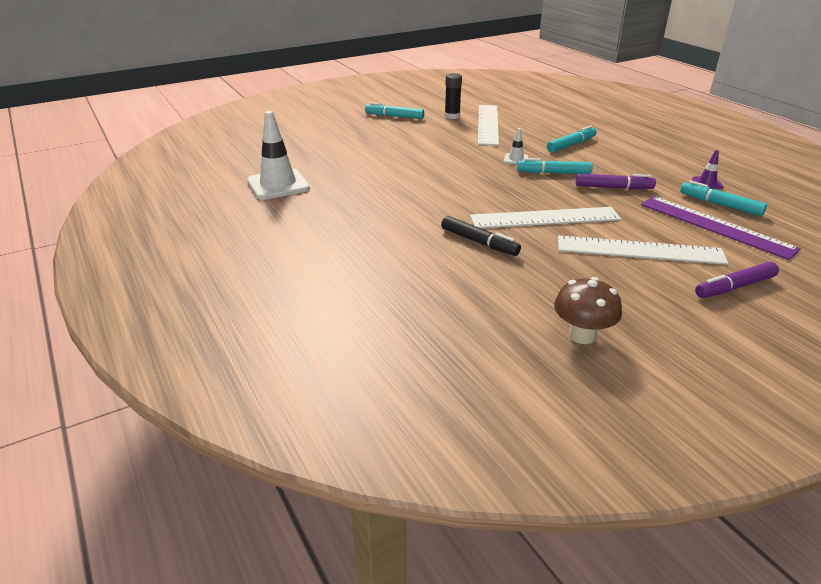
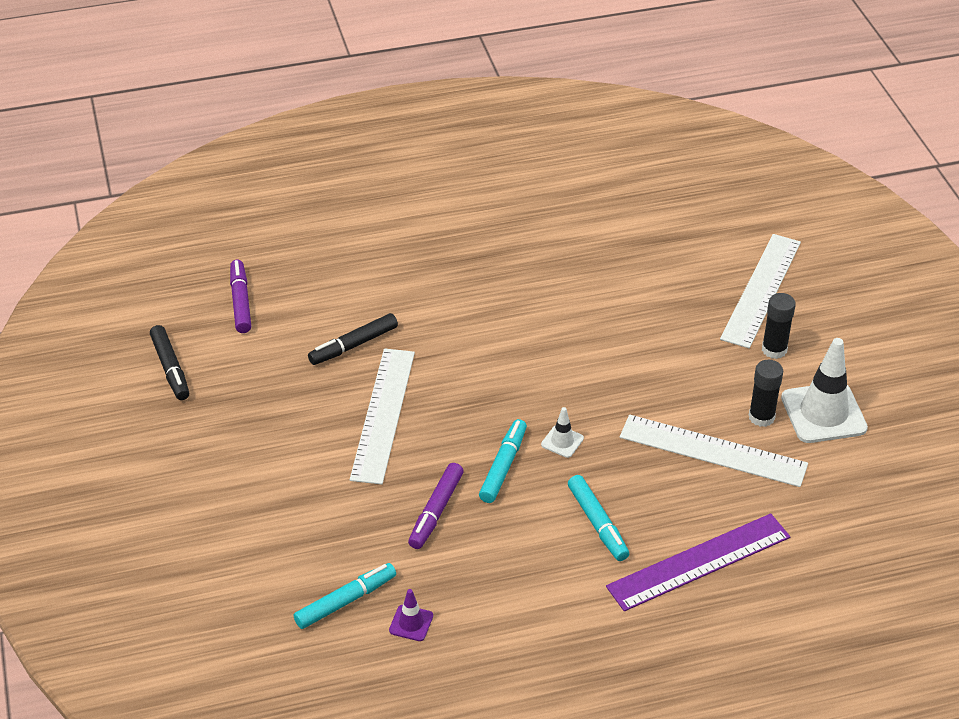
camera: 105 degrees right, 10 degrees up
(278, 185) = (555, 214): white traffic cone -> white traffic cone (823, 413)
(394, 116) = (774, 350): turquoise marker -> black glue stick
(582, 335) = (170, 368): brown mushroom -> black marker
(640, 250) = (279, 468): white ruler -> white ruler (761, 290)
(715, 226) = (297, 564): purple ruler -> purple ruler (699, 562)
(734, 287) = (179, 511): purple marker -> purple marker (241, 302)

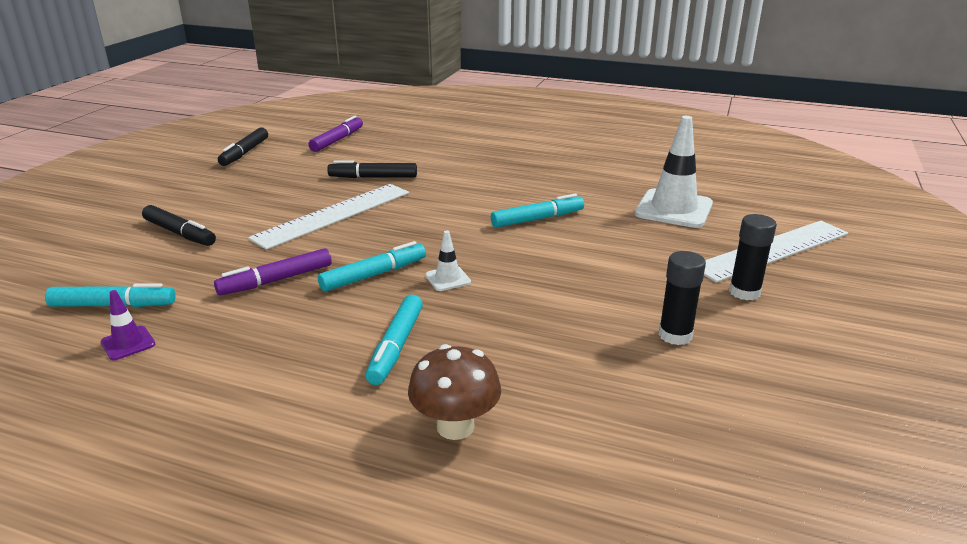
camera: 35 degrees right, 15 degrees down
(279, 505) = (180, 233): none -> black marker
(559, 335) = (537, 219): none -> turquoise marker
(699, 562) = (455, 426): purple ruler -> brown mushroom
(713, 451) = (588, 340): white ruler -> none
(823, 413) = (757, 359): white traffic cone -> white traffic cone (673, 209)

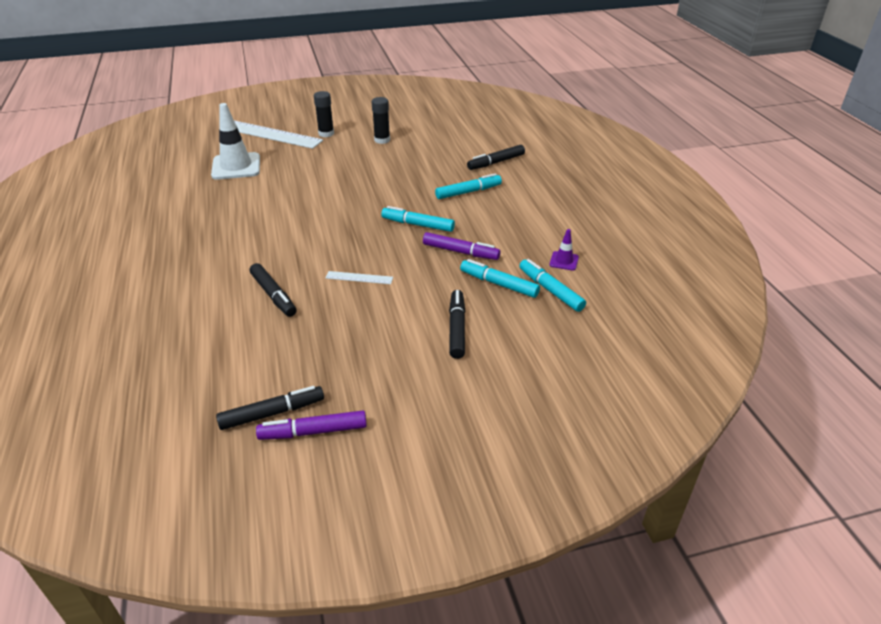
camera: 125 degrees left, 10 degrees up
(333, 215) = (359, 278): white ruler -> white ruler, size x0.45
(337, 140) = (188, 368): purple marker -> purple marker (313, 431)
(447, 279) = (396, 202): white traffic cone -> none
(455, 426) = (496, 162): brown mushroom -> black marker
(537, 219) = (291, 202): turquoise marker -> turquoise marker (499, 284)

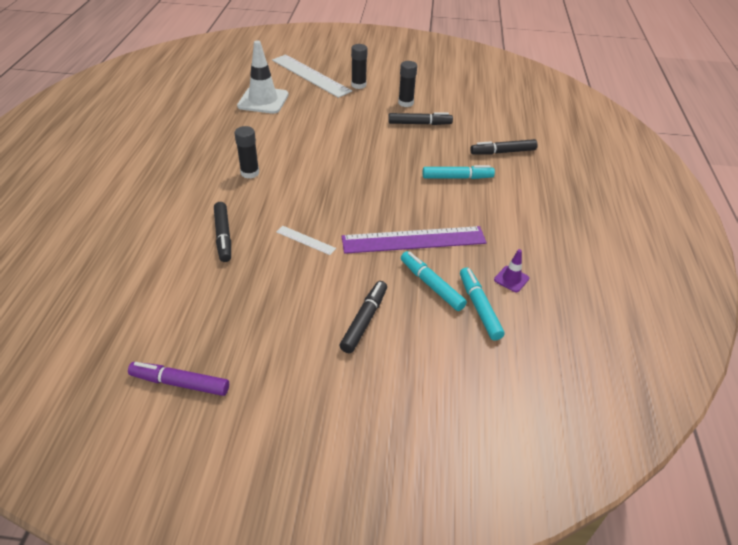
camera: 20 degrees right, 5 degrees up
(264, 233) = (250, 173): none -> black glue stick
(272, 413) = (157, 352): black marker -> black marker (419, 124)
(418, 225) = (389, 200): turquoise marker -> none
(460, 252) = (413, 240): purple marker -> purple ruler

